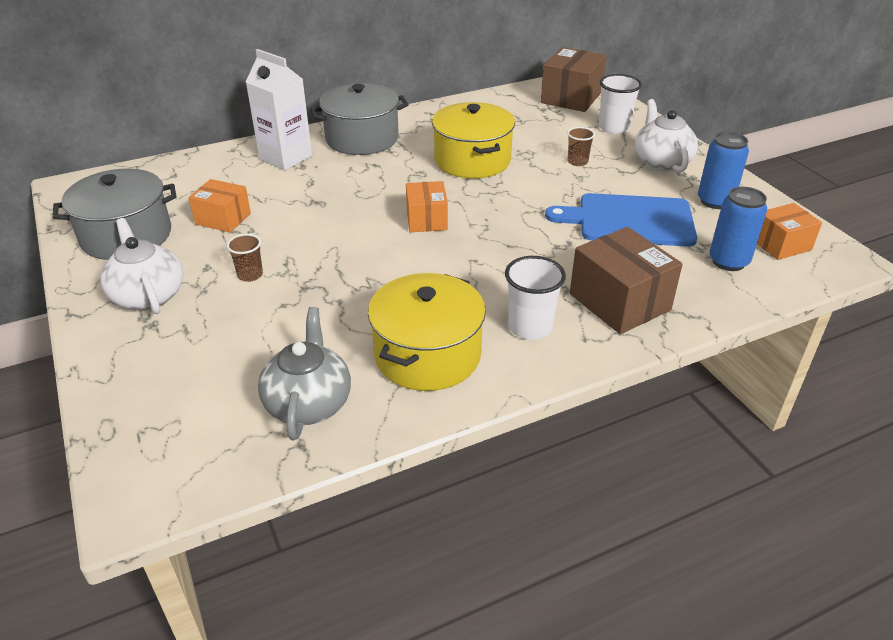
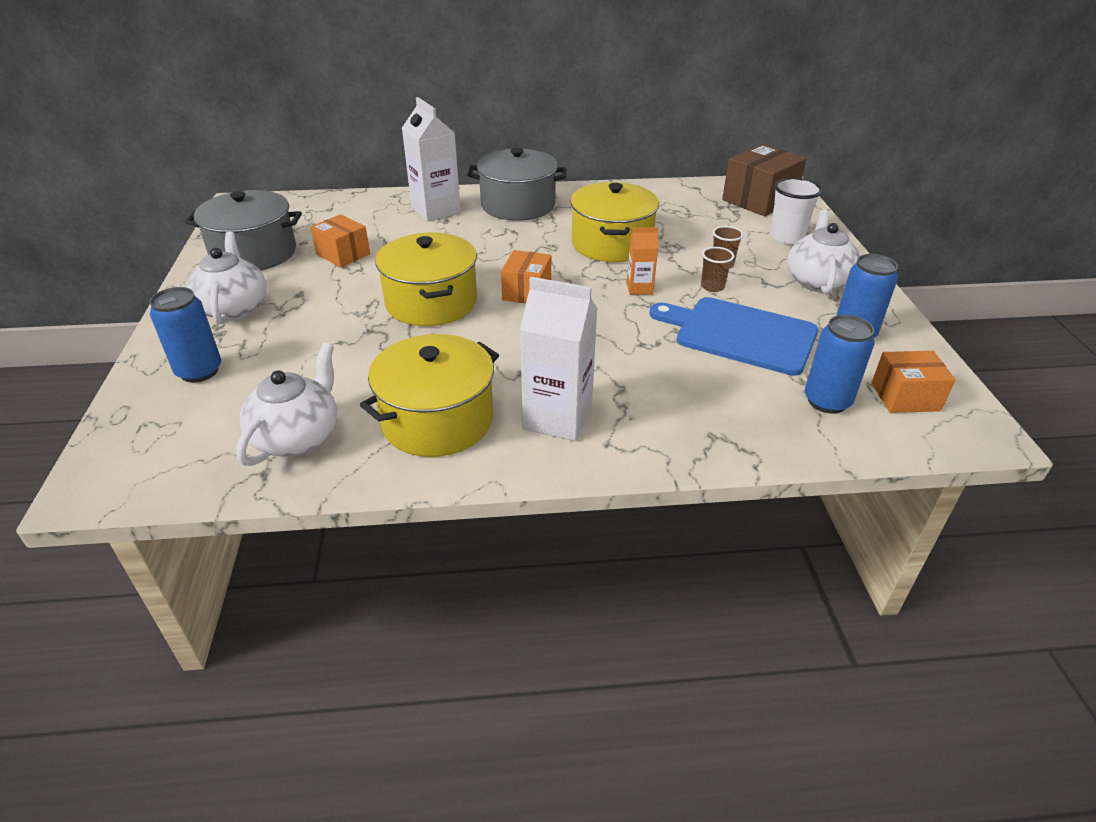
camera: 20 degrees right, 0 degrees up
(160, 366) = (199, 371): none -> blue can
(250, 275) = (330, 308): brown cup -> brown cup (712, 286)
(308, 403) = (298, 437): grey teapot -> white teapot
(345, 248) = (431, 302): none -> yellow pot
(523, 197) = (639, 288): none -> orange carton
(530, 327) = (557, 418): white cup -> white carton
(619, 302) = (671, 415): brown box -> none

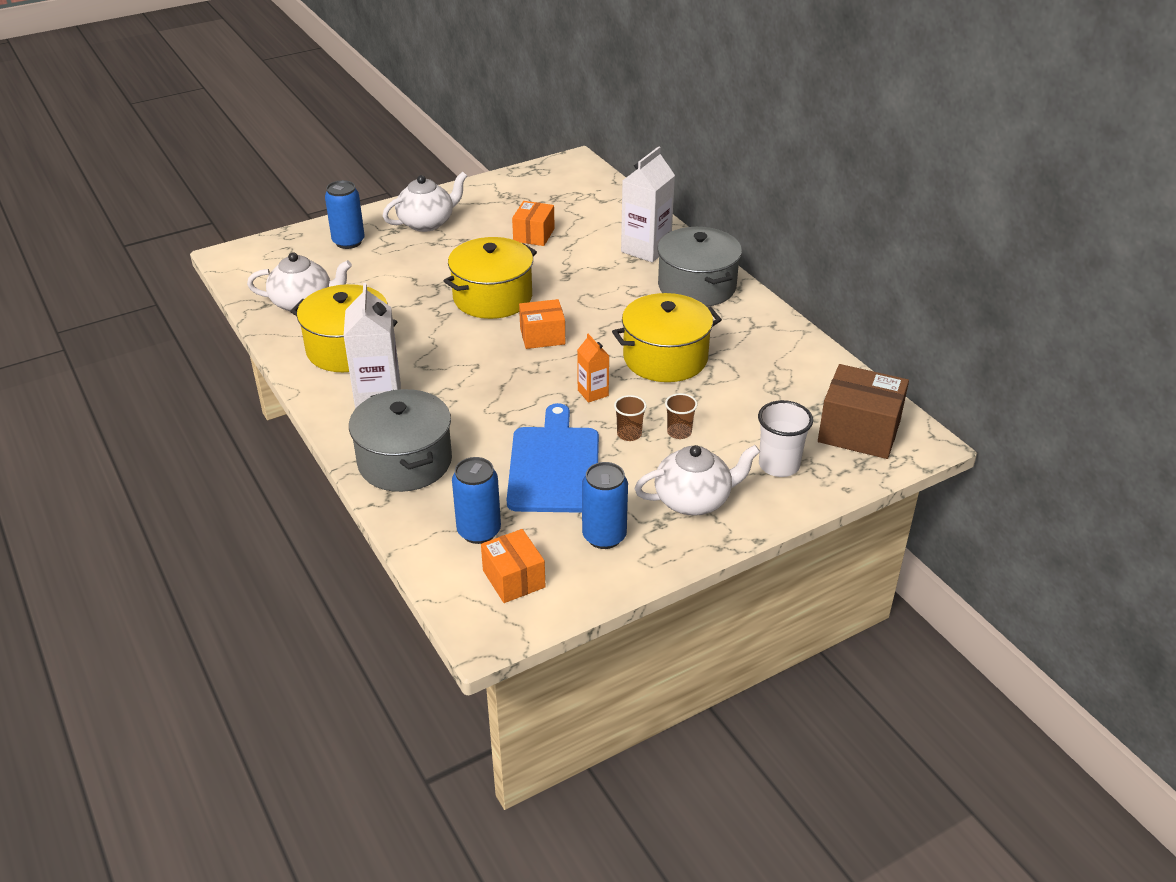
camera: 65 degrees right, 0 degrees up
(254, 253) = (505, 199): grey pot -> grey pot (405, 461)

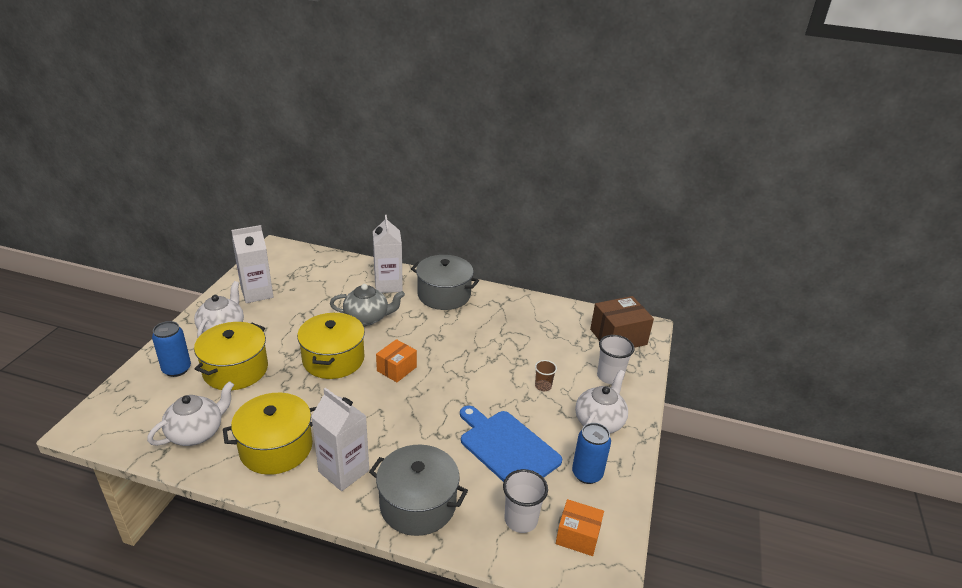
camera: 45 degrees left, 5 degrees down
(479, 531) = (521, 520): blue can -> white cup
(499, 202) = (257, 293): none -> white carton
(533, 235) = (308, 305): orange box -> none
(578, 273) = (367, 318): none -> grey teapot
(593, 393) = (470, 389): orange carton -> none
(629, 434) = (520, 403): brown cup -> none
(665, 358) = (481, 346): yellow pot -> yellow pot (235, 370)

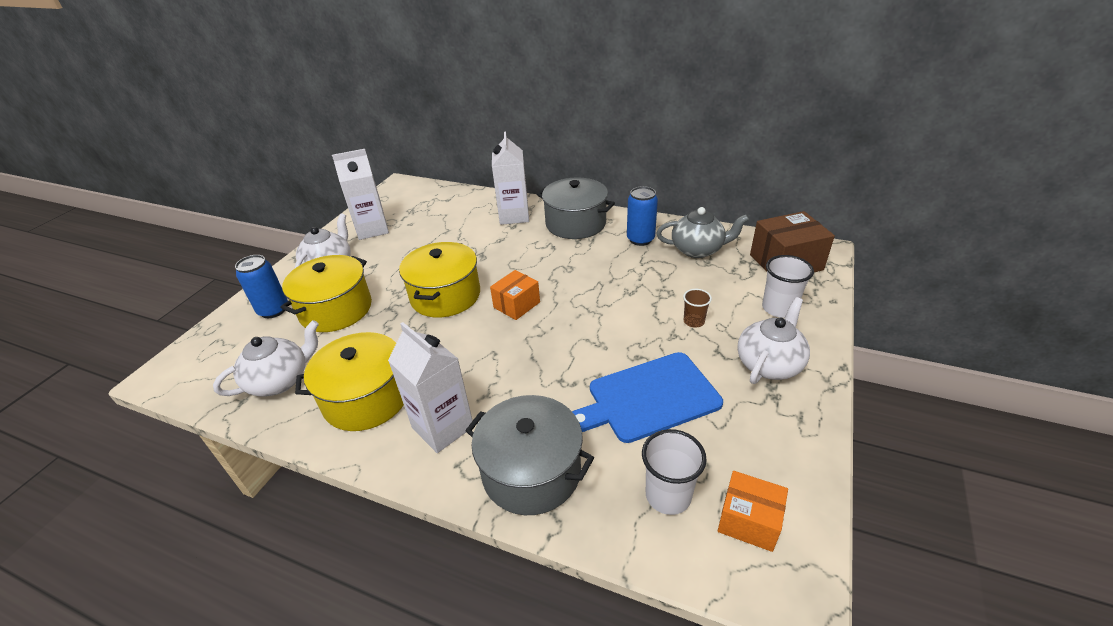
camera: 10 degrees right, 5 degrees up
(367, 318) = (488, 250): grey teapot -> grey teapot (698, 250)
(507, 448) = (649, 398): blue cutting board -> blue cutting board turned 75 degrees counterclockwise
(587, 474) = (756, 432): blue can -> blue can (640, 239)

